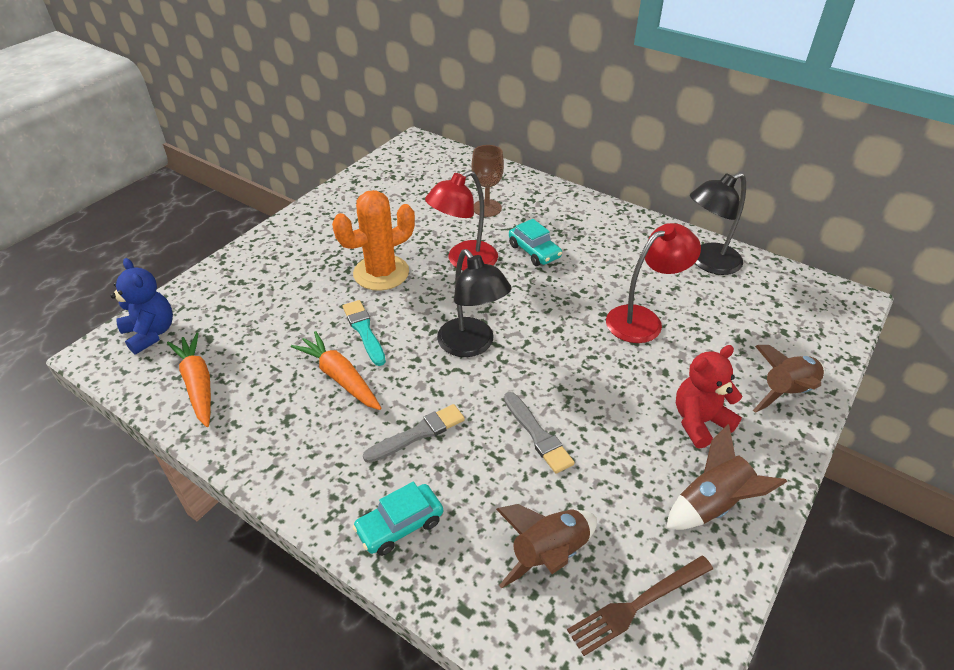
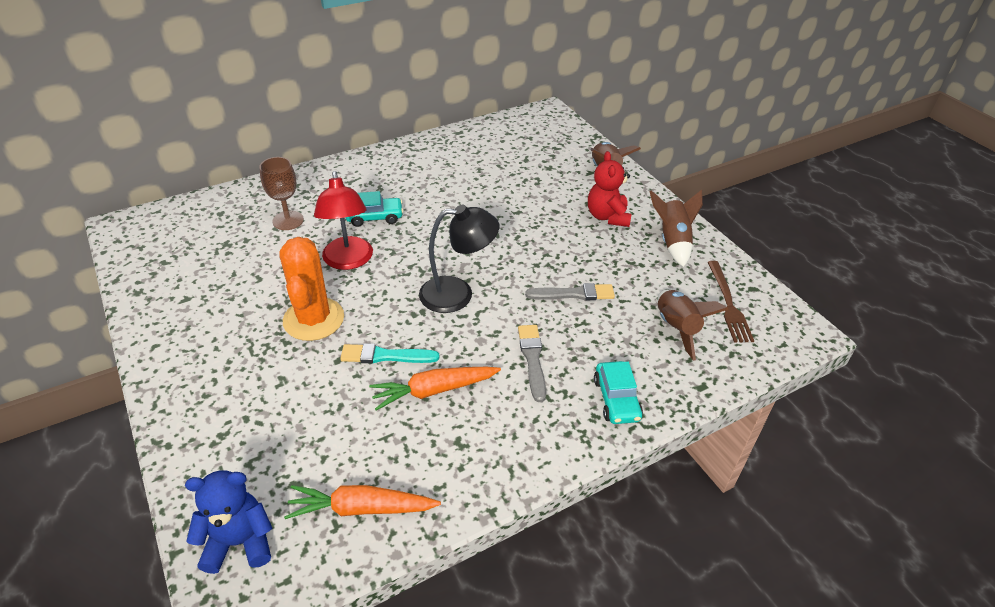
camera: 65 degrees left, 0 degrees up
(643, 319) = (499, 198): red lamp -> none
(707, 263) = (466, 144): black lamp -> none

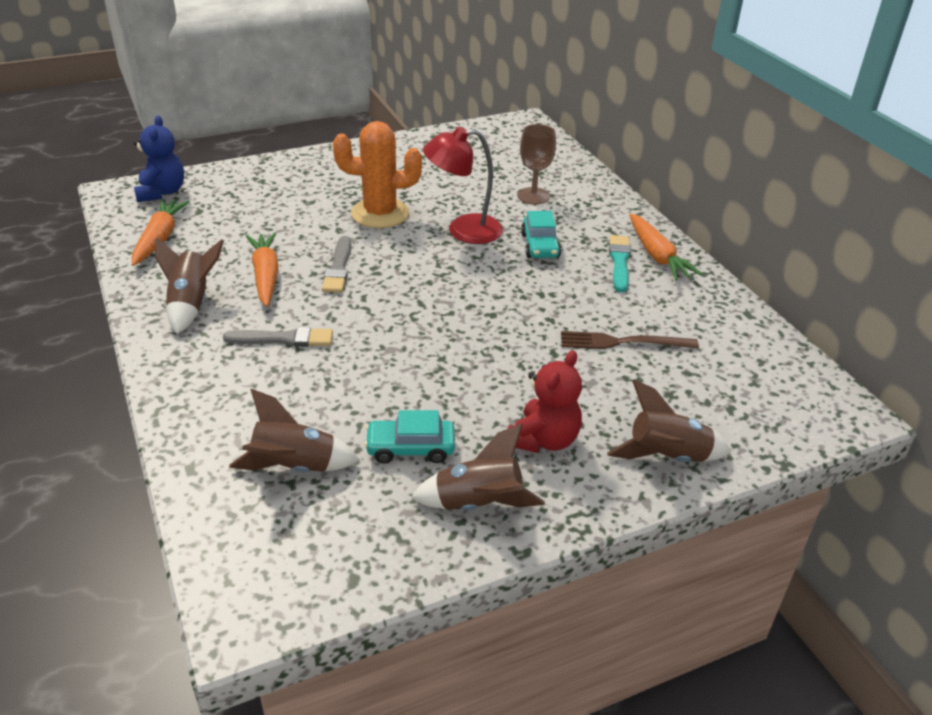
camera: 95 degrees right, 5 degrees down
(386, 356) = (320, 251): turquoise brush -> turquoise brush (619, 262)
(388, 162) = (657, 255): none -> orange carrot
(457, 294) = (398, 296): black lamp -> none
(491, 440) = (191, 304): none -> brown rocket
(573, 294) = (380, 382): grey brush -> grey brush (338, 268)
(607, 216) = (544, 439): red teddy bear -> red teddy bear turned 120 degrees clockwise
(616, 399) = (203, 392): turquoise car -> turquoise car (410, 448)
(728, 304) = (326, 537): brown fork -> brown fork (623, 342)

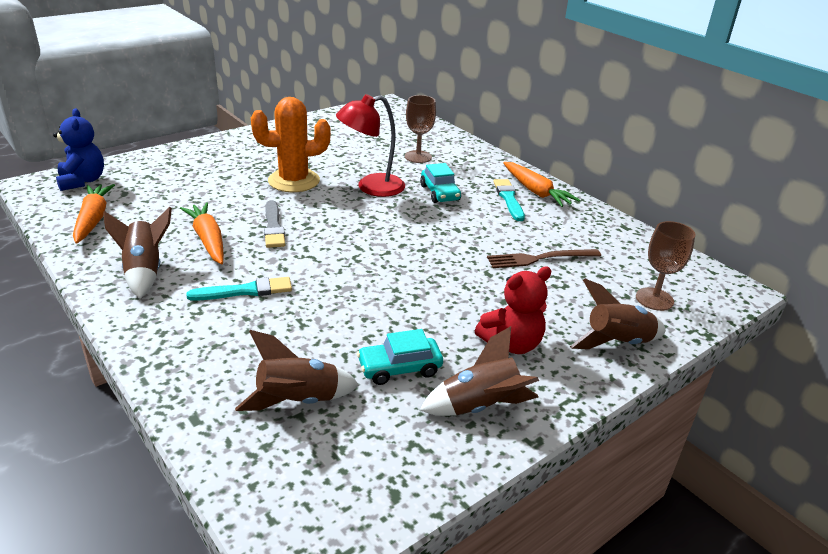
camera: 15 degrees left, 5 degrees down
(283, 339) = (245, 291): grey brush -> turquoise brush
(544, 439) = (511, 344): red teddy bear -> red teddy bear turned 45 degrees clockwise
(739, 410) = (654, 299): none -> brown goblet

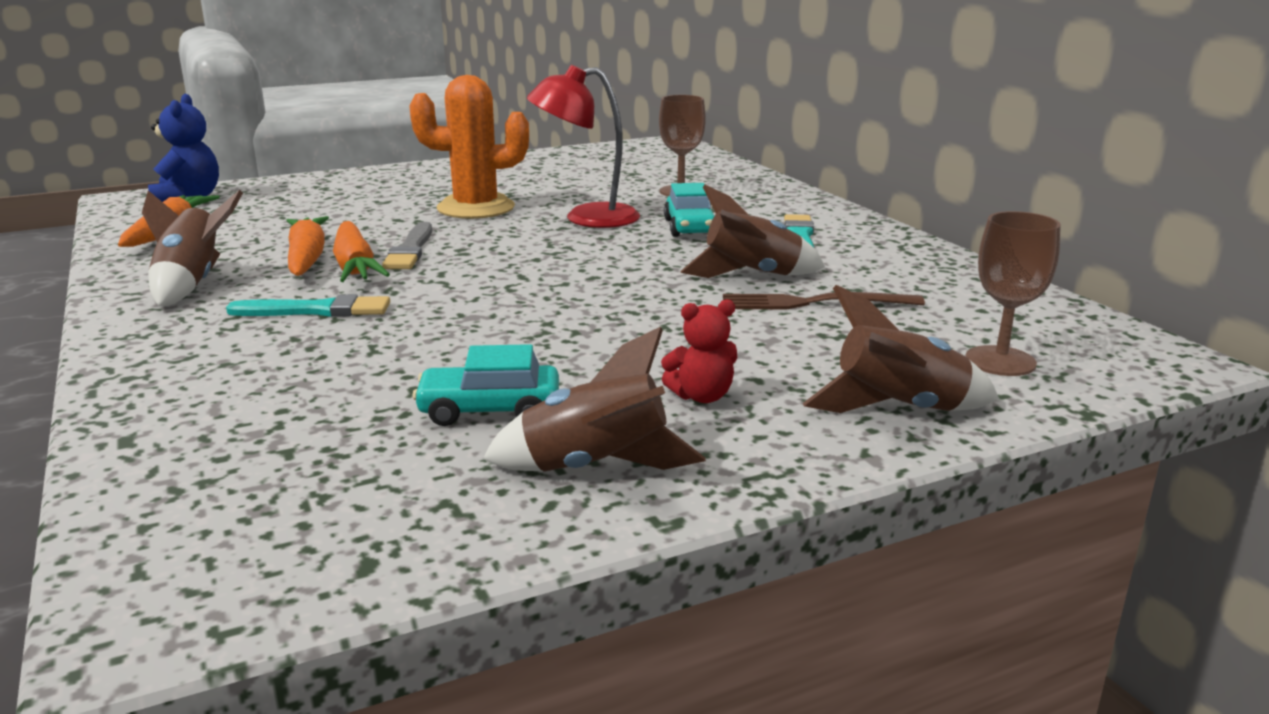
camera: 15 degrees right, 10 degrees down
(297, 401) = (297, 434): brown rocket -> brown rocket (751, 275)
(511, 344) = (702, 396): red teddy bear -> red teddy bear, size x0.64
(535, 191) = (850, 232): orange carrot -> orange carrot (355, 266)

